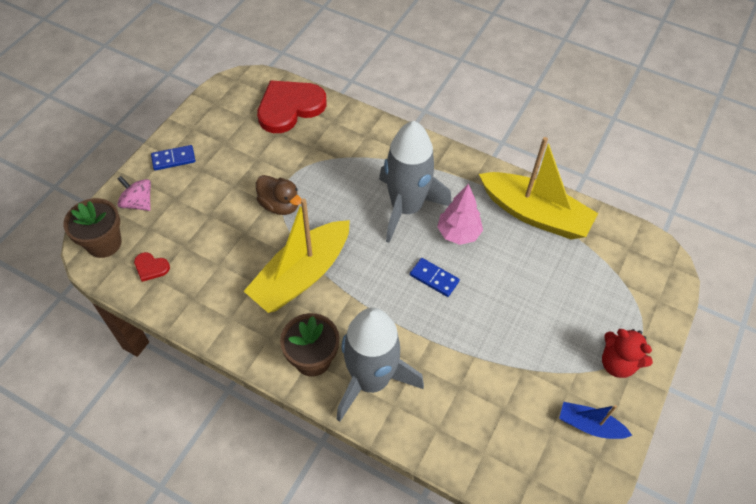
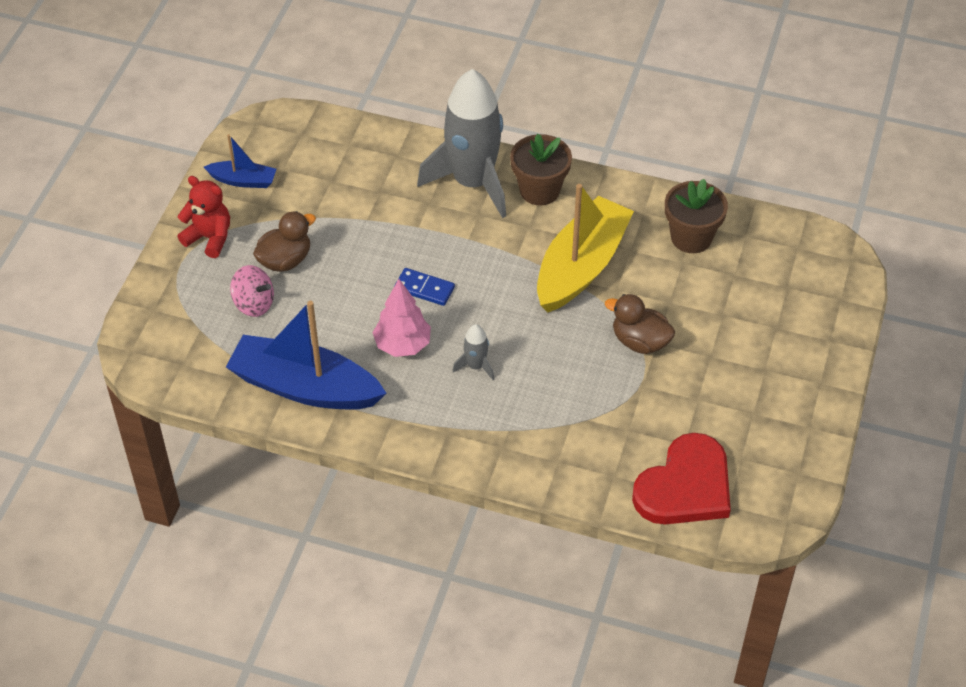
camera: 170 degrees right, 5 degrees down
(104, 243) = (828, 261): brown flower pot -> brown flower pot (691, 237)
(138, 203) = (818, 314): pink spinning top -> pink spinning top (254, 304)
(151, 267) = (758, 246): red heart -> none
(173, 159) = (808, 378): blue domino -> none
(406, 208) = (476, 366): grey rocket -> grey rocket, size x0.40
(535, 214) = (304, 387): yellow boat -> blue boat
(549, 327) = (285, 260): none -> brown duck

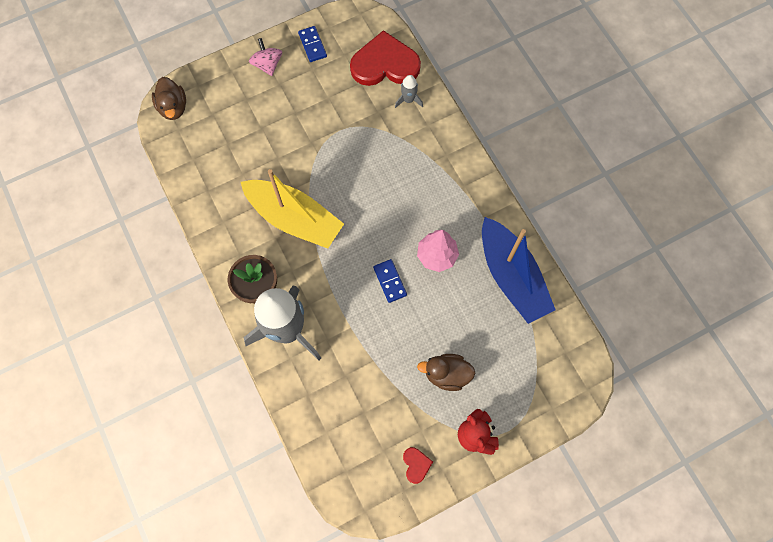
camera: 135 degrees left, 20 degrees up
(243, 180) = (416, 465): blue boat -> red heart
(254, 304) = (491, 358): pink spinning top -> pink spinning top (267, 65)
(476, 366) = (412, 209): grey rocket -> grey rocket (408, 100)
(581, 266) = (294, 219): yellow boat -> yellow boat turned 135 degrees counterclockwise
(640, 341) = (318, 150): brown duck -> brown duck (173, 107)
(691, 237) = (220, 183): brown flower pot -> none
(788, 438) = (312, 45): none -> blue domino

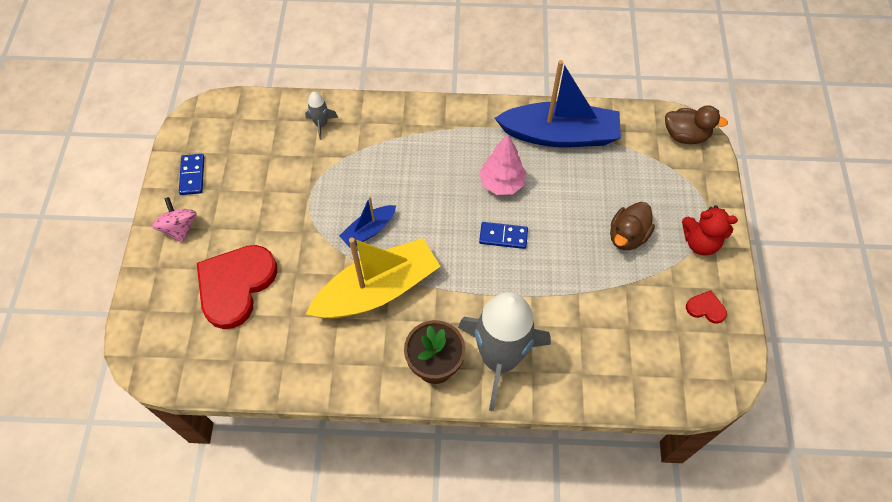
camera: 60 degrees left, 10 degrees down
(173, 107) = (153, 350): brown duck -> brown duck (685, 135)
(267, 65) = (180, 228): pink spinning top -> pink spinning top turned 60 degrees clockwise
(312, 45) = (192, 175): blue domino -> blue domino turned 75 degrees clockwise
(338, 185) = (369, 230): none -> blue boat
(385, 64) = (266, 124): red heart -> red heart (235, 285)

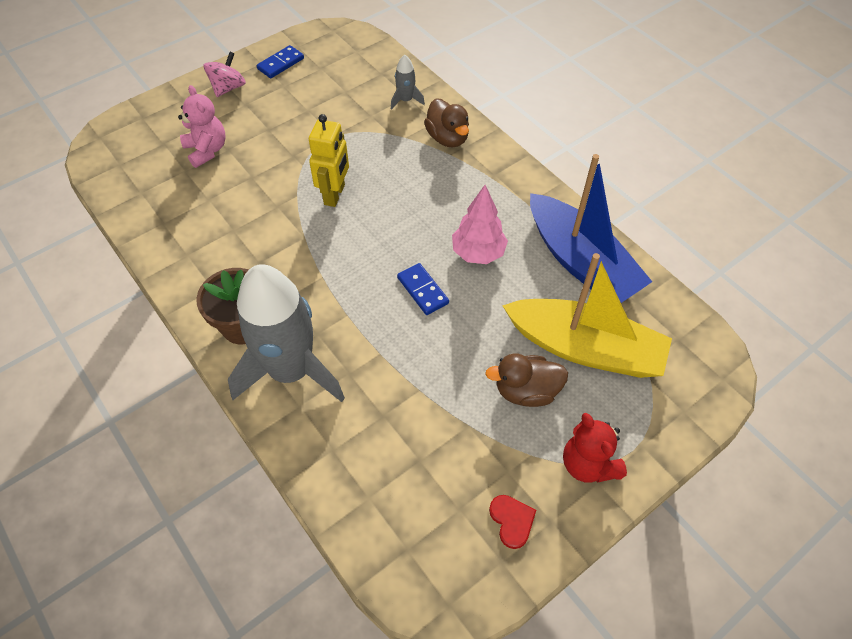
camera: 50 degrees right, 5 degrees down
(235, 285) = (207, 150): red heart -> pink teddy bear
(369, 230) = (335, 195): blue boat -> yellow robot
(378, 290) = (283, 238): yellow boat -> yellow boat (585, 348)
(685, 135) = (705, 367): brown duck -> brown duck (447, 138)

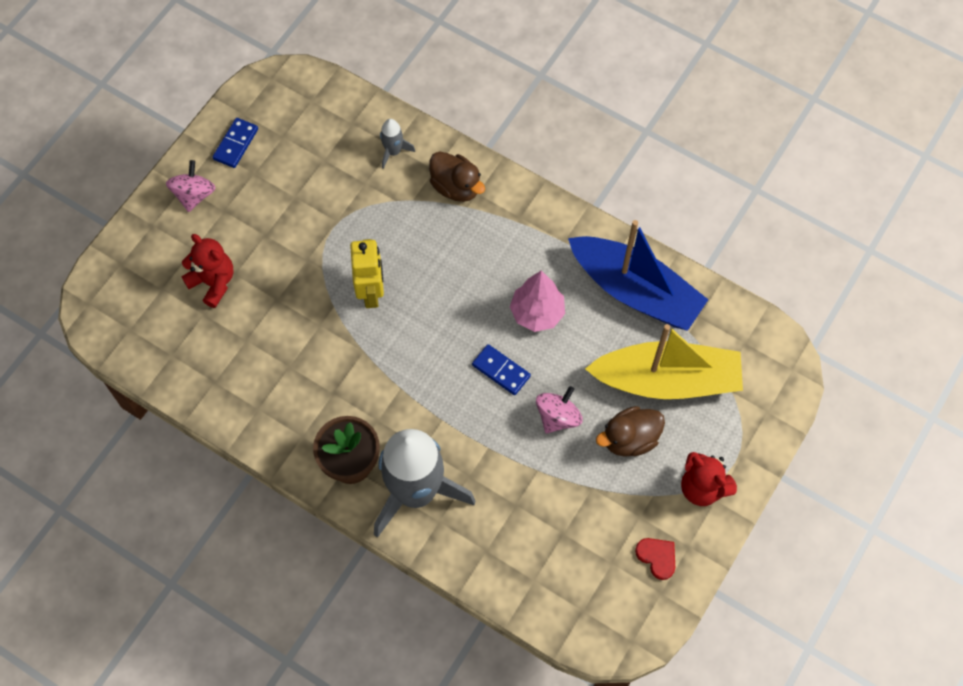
camera: 20 degrees left, 10 degrees up
(207, 150) = (213, 282): pink teddy bear -> red teddy bear
(460, 347) = (557, 417): none -> pink spinning top

